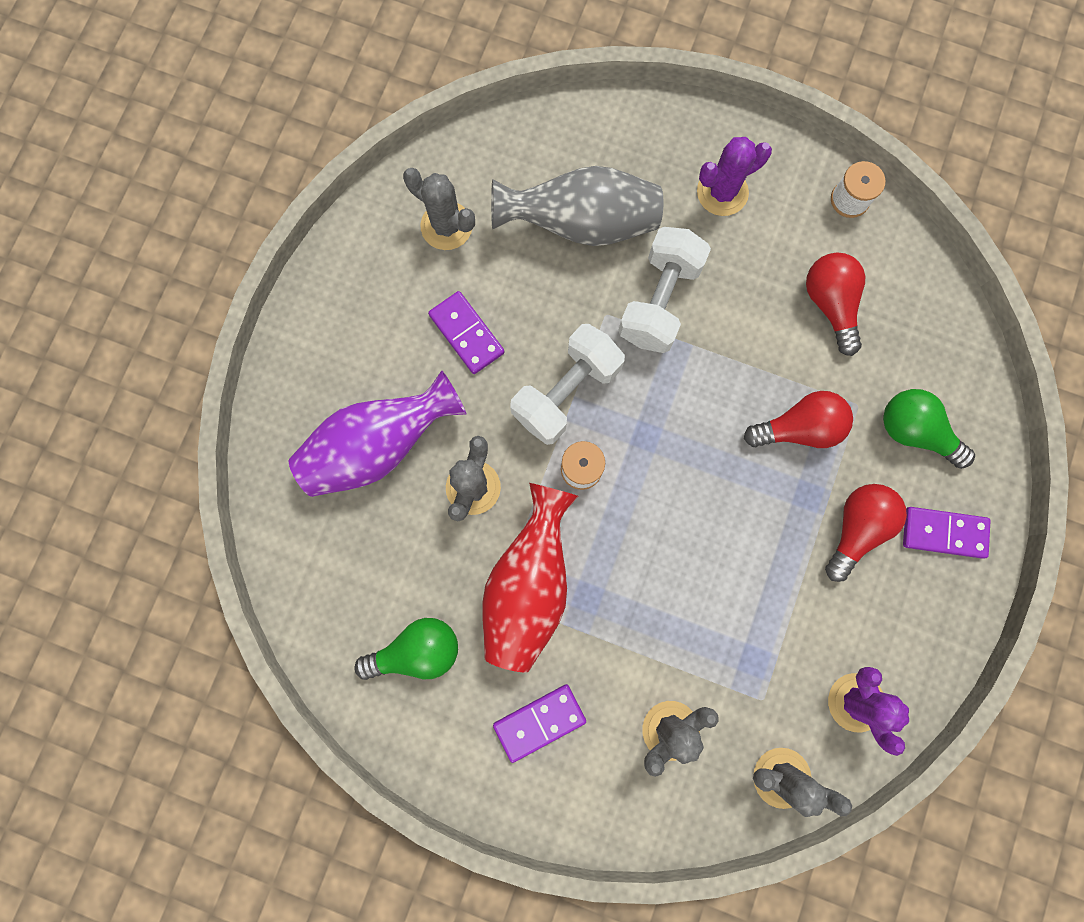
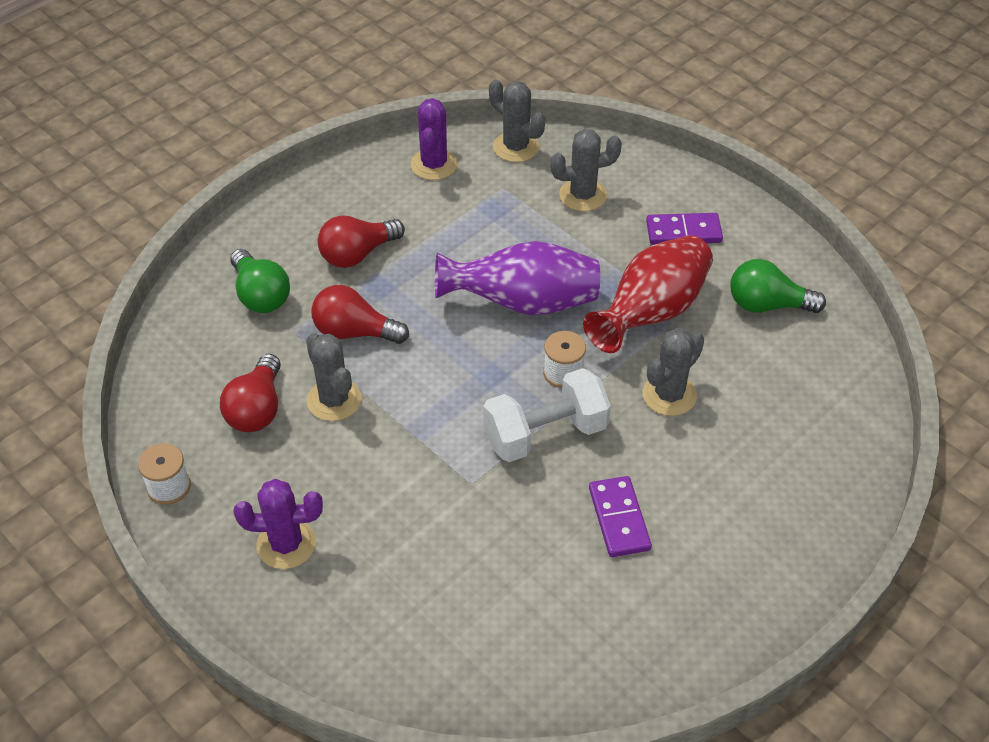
camera: 155 degrees left, 30 degrees down
(378, 446) = (747, 458): purple vase -> purple vase (523, 303)
(446, 226) = (594, 630): grey cactus -> grey cactus (334, 400)
(581, 223) = (448, 574): grey vase -> none
(659, 301) = (413, 473): white dumbbell -> none
(943, 533) = (292, 228): purple domino -> none

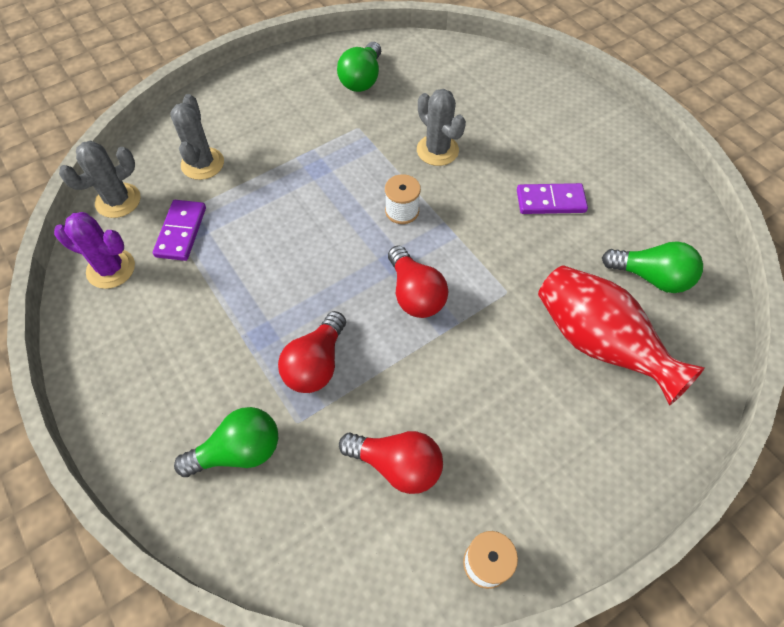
camera: 80 degrees left, 10 degrees up
(286, 544) = (563, 448): purple cactus -> none
(334, 400) = (398, 390): grey cactus -> none
(357, 254) = (211, 350): red light bulb -> red light bulb (415, 294)
(523, 303) = (317, 225): purple vase -> none
(523, 631) = (651, 277): none -> green light bulb
(545, 434) = (463, 233): white dumbbell -> none
(651, 313) = (352, 145): red vase -> red vase (598, 343)
(683, 232) = (270, 109): purple domino -> purple domino (181, 232)

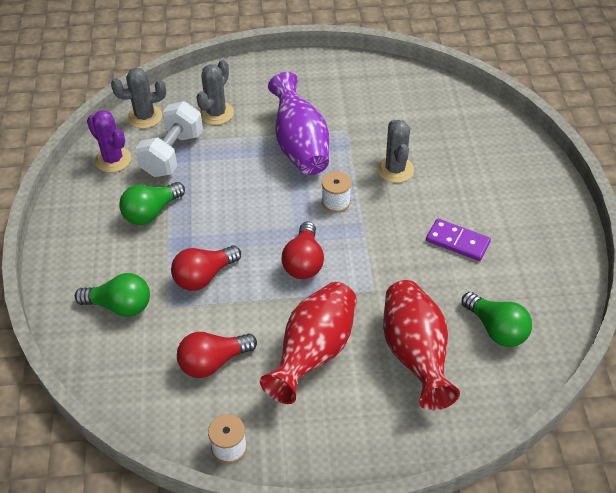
camera: 30 degrees right, 10 degrees down
(181, 232) = (172, 154): purple domino -> white dumbbell
(321, 163) = (300, 145): none -> purple vase
(362, 79) = (375, 95): green light bulb -> green light bulb (151, 212)
(396, 465) = (213, 362): red light bulb -> red light bulb turned 105 degrees clockwise
(497, 395) = (314, 353): none -> red vase

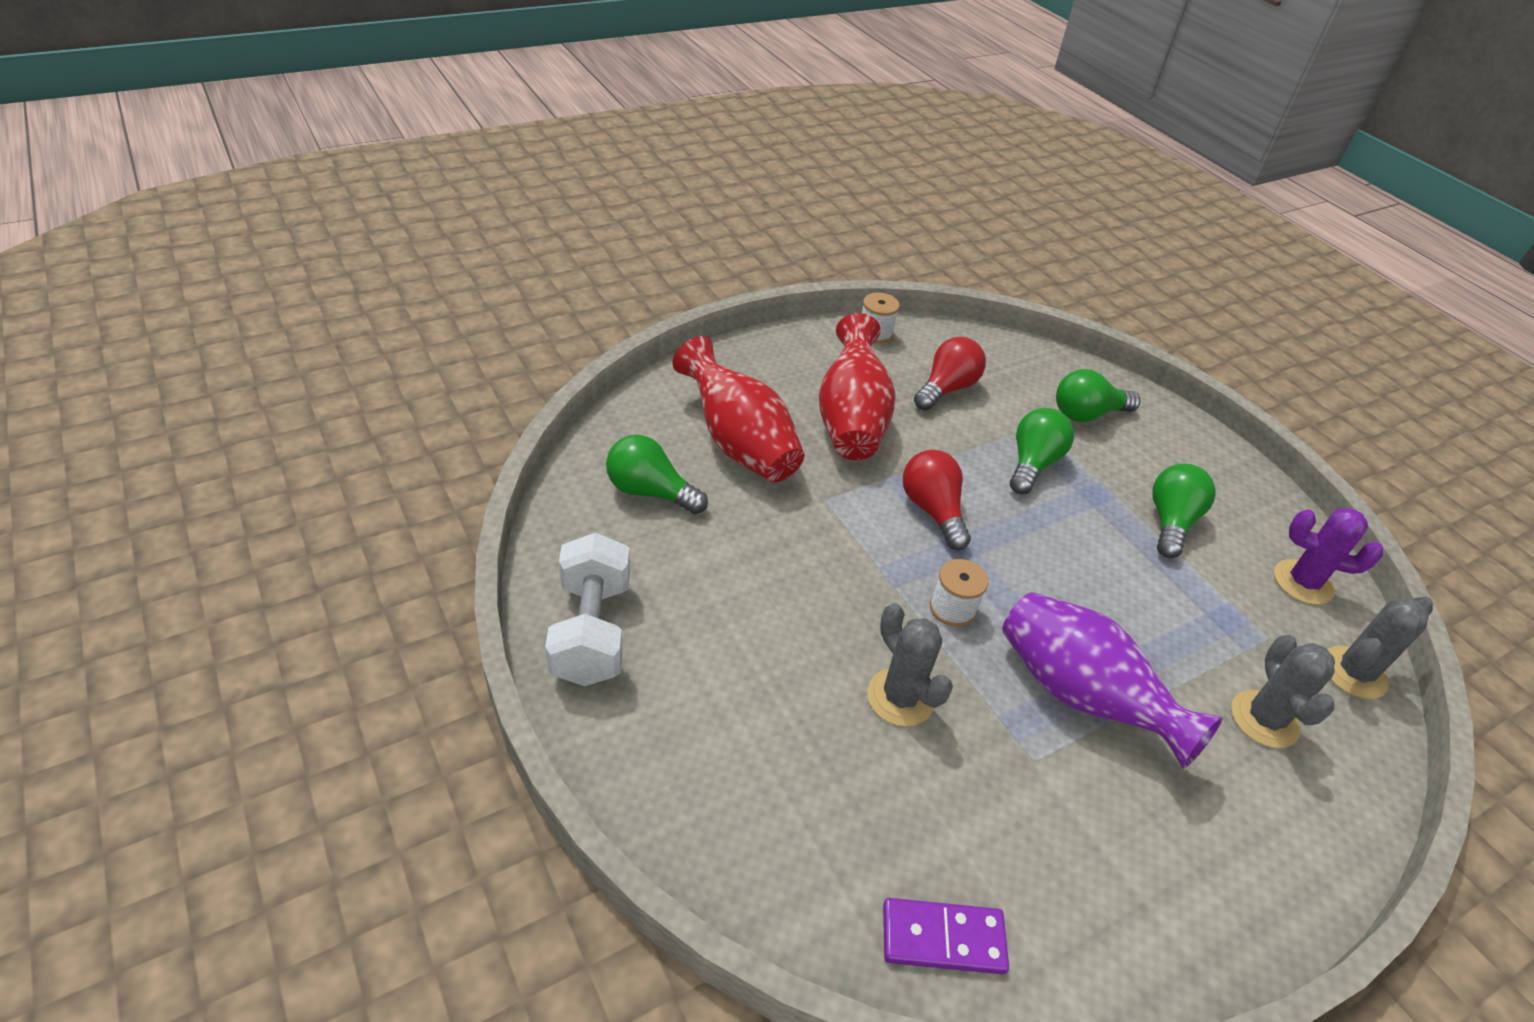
camera: 150 degrees right, 5 degrees down
(172, 154) = (1241, 617): white dumbbell -> white dumbbell (592, 631)
(204, 276) = (1032, 464): red light bulb -> green light bulb
(457, 241) = (744, 595): purple domino -> purple domino (943, 938)

